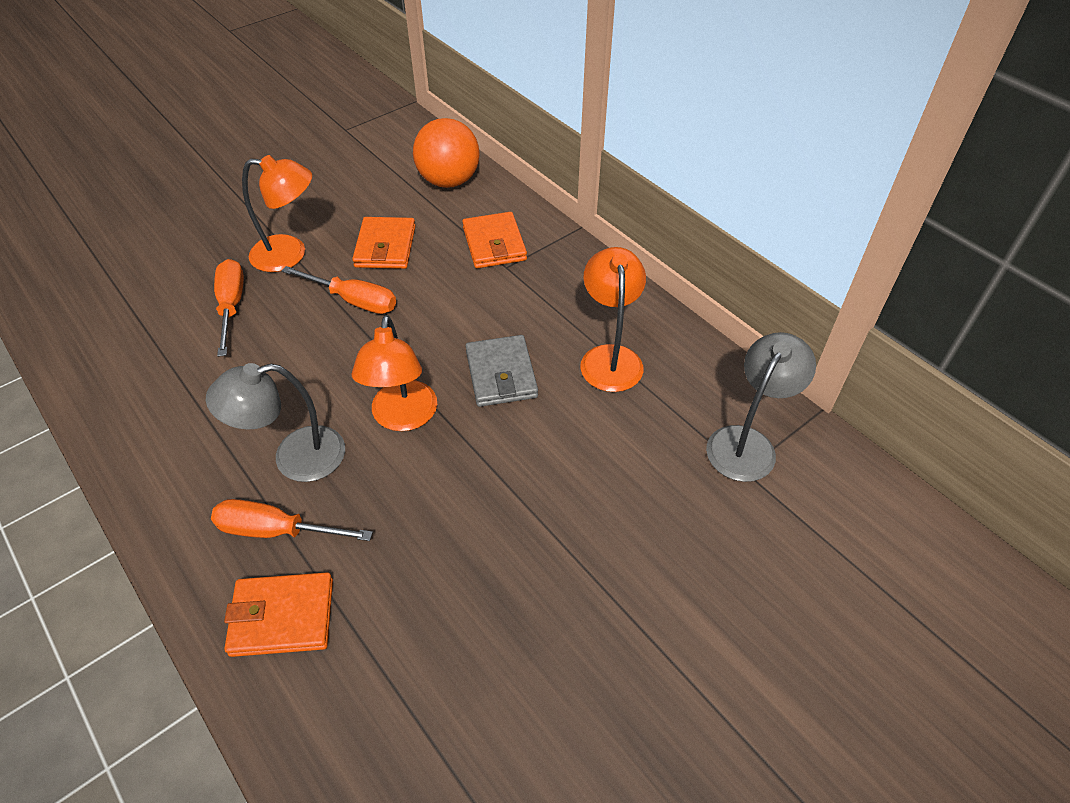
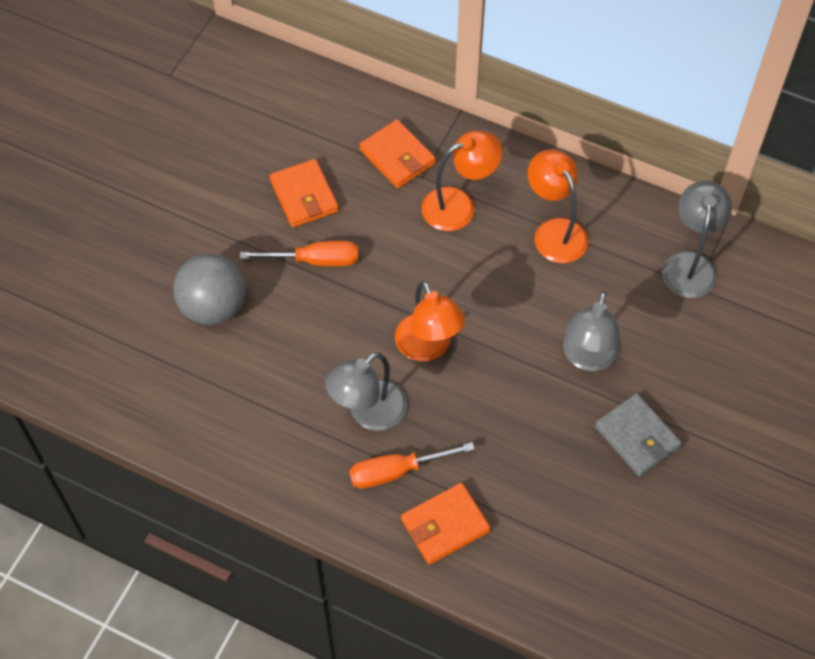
camera: 25 degrees left, 10 degrees up
(231, 306) = (213, 307): orange screwdriver -> grey ball
(290, 254) = (224, 236): orange lamp -> orange lamp (459, 205)
(449, 181) = (312, 102): orange ball -> none
(501, 374) = (480, 280): grey wallet -> grey wallet (637, 437)
(570, 496) = (588, 358): none -> grey lamp

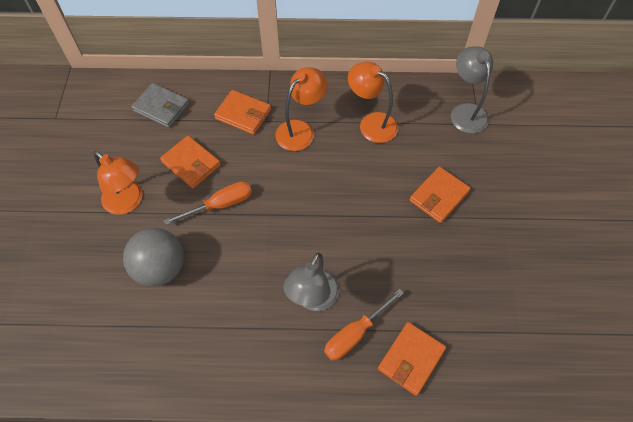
camera: 25 degrees left, 0 degrees up
(428, 347) = (330, 233): orange lamp -> orange lamp (128, 202)
(588, 358) = (439, 196): grey lamp -> orange wallet
(637, 437) = (501, 236): grey wallet -> grey wallet (161, 107)

